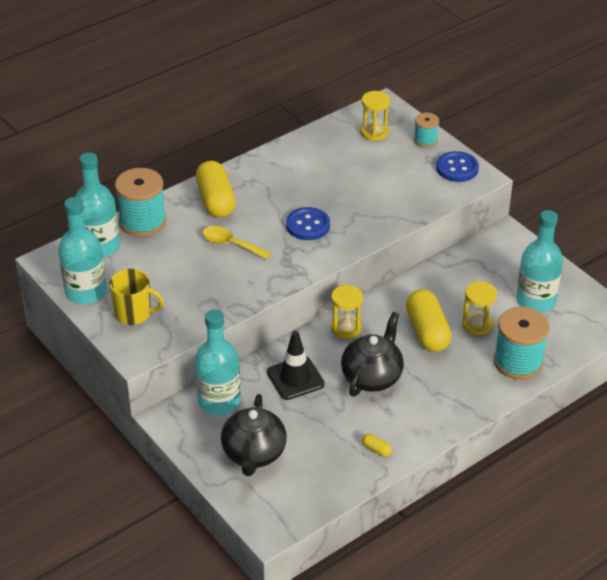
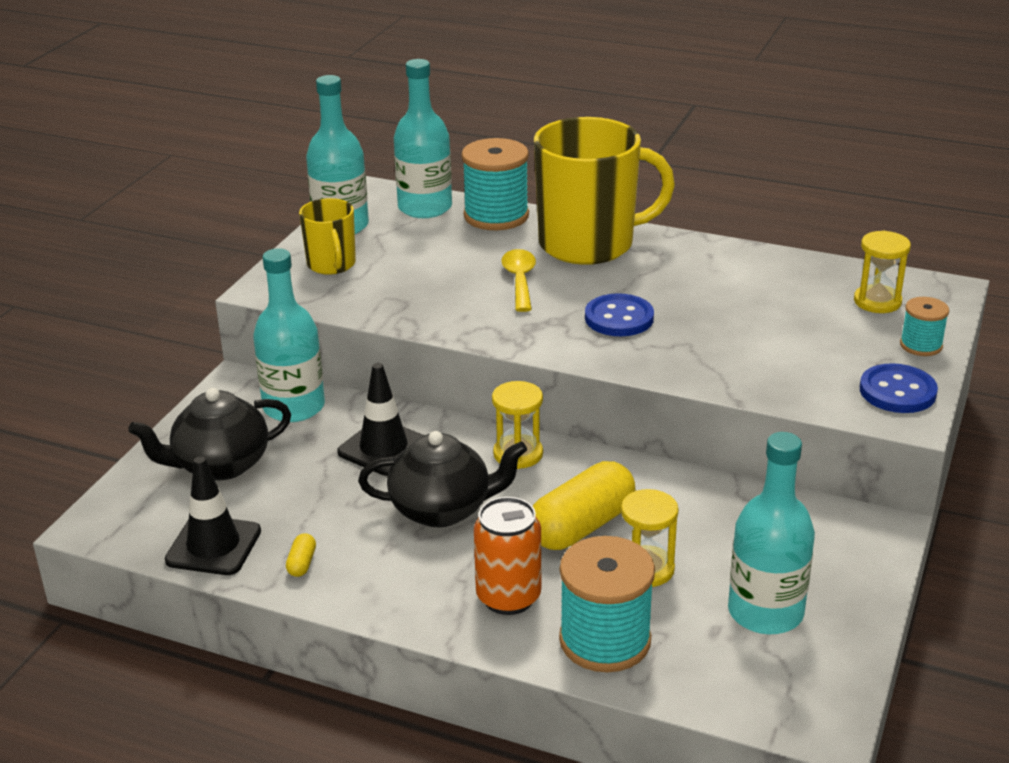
camera: 60 degrees right, 10 degrees down
(215, 200) = (588, 244): yellow capsule -> yellow mug
(332, 481) = (213, 546): none -> black traffic cone
(463, 381) = (508, 597): none -> orange can

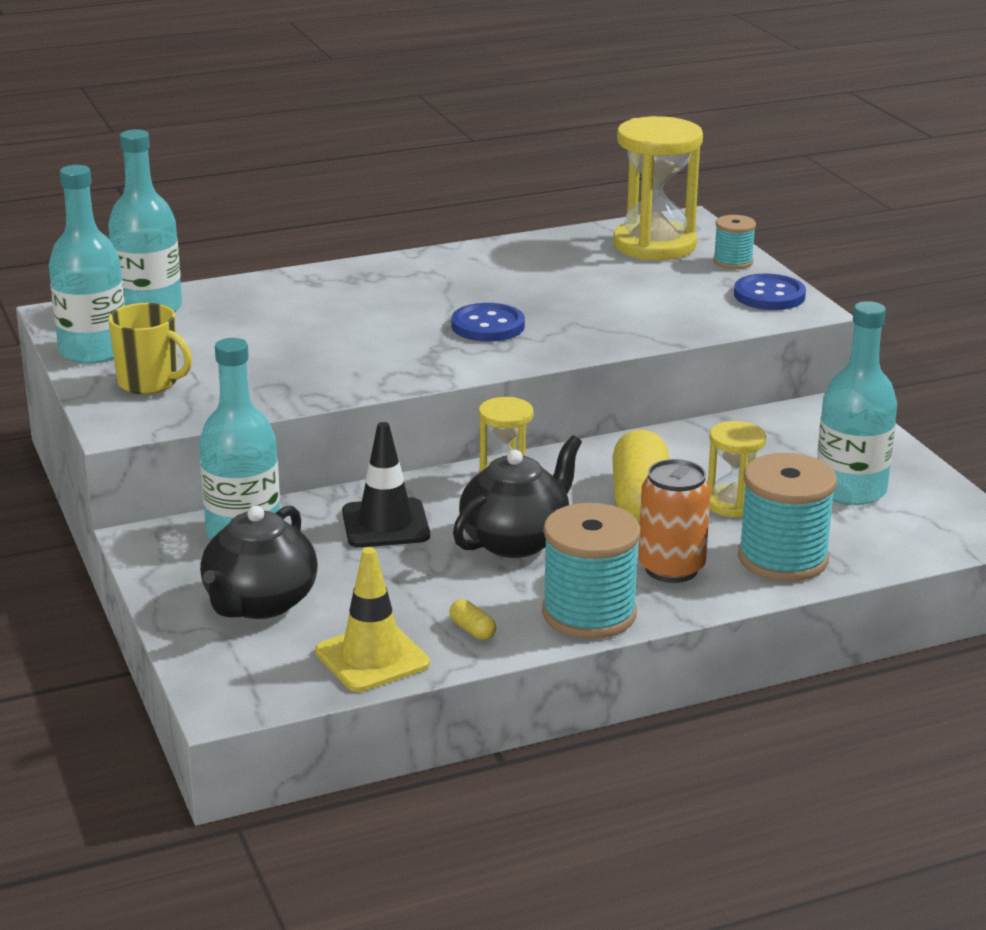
camera: 45 degrees left, 5 degrees down
(213, 546) = (372, 658): black traffic cone -> yellow traffic cone
(496, 216) = (233, 292): turquoise spool -> turquoise spool (589, 614)
(519, 280) = (352, 330): yellow spoon -> none
(588, 244) = (359, 284): yellow mug -> none
(877, 301) = (654, 245): yellow hourglass -> yellow hourglass, size x1.80

